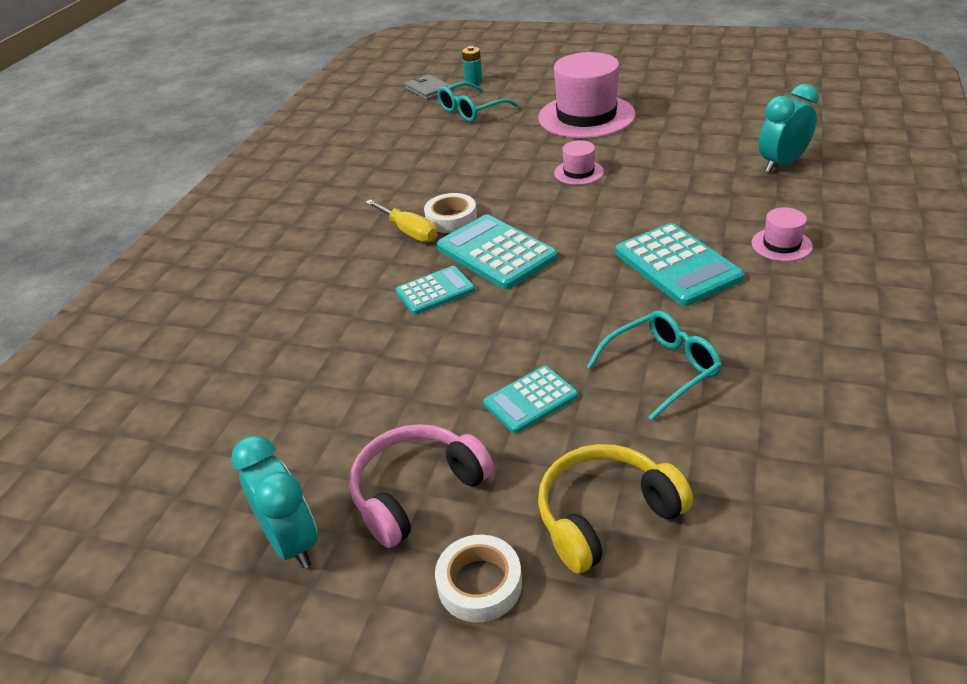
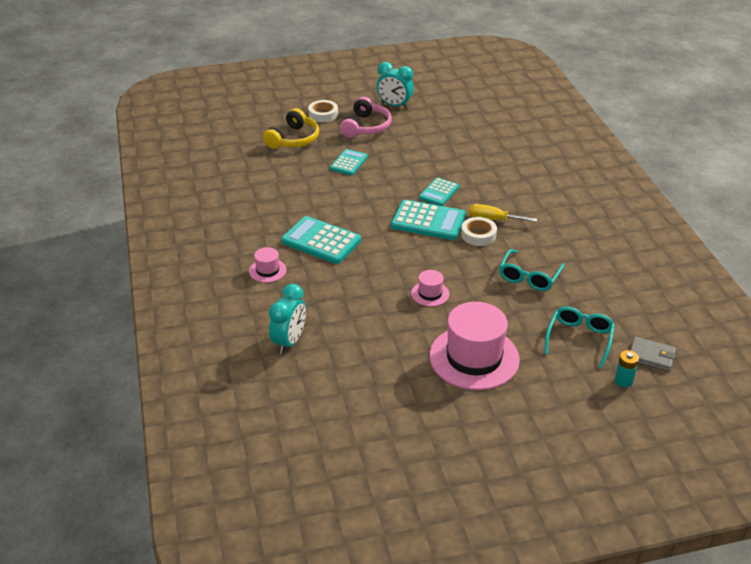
camera: 145 degrees right, 0 degrees up
(662, 369) = (300, 189): turquoise glasses -> turquoise glasses (529, 277)

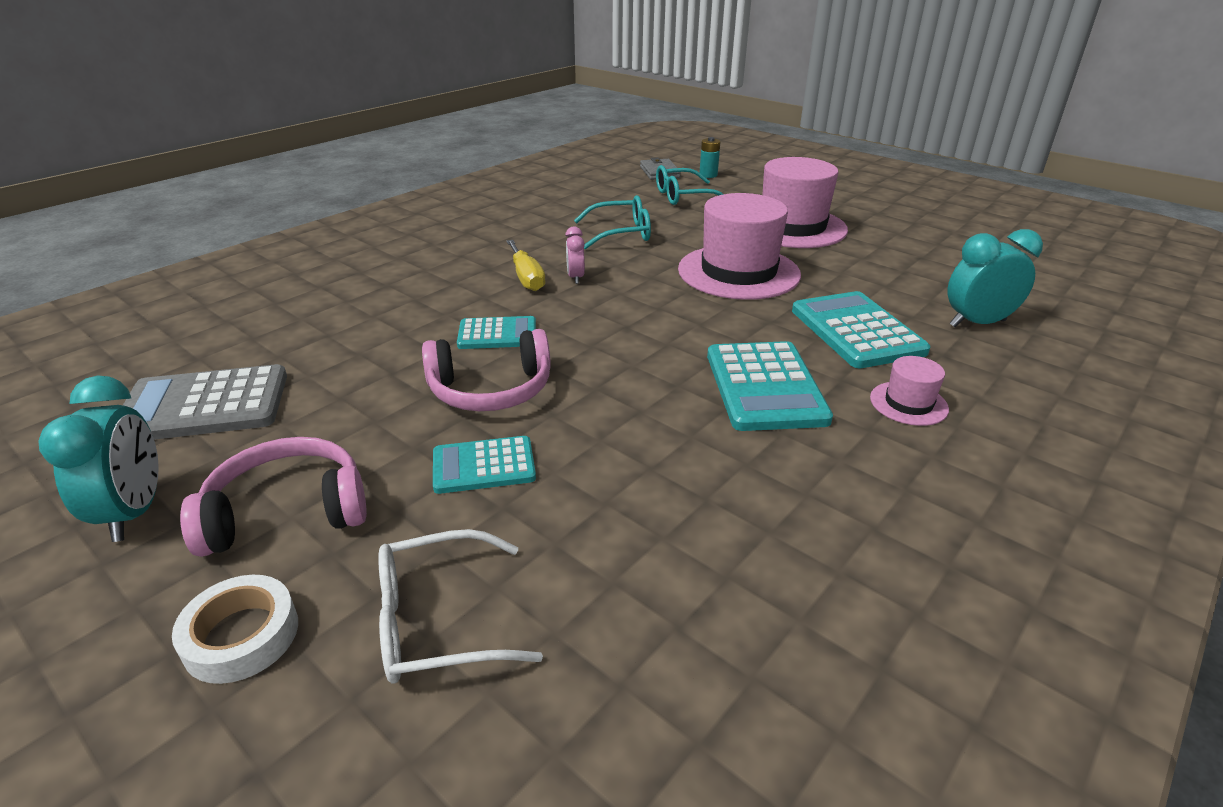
camera: 125 degrees left, 5 degrees down
(294, 139) = (438, 621): yellow headphones -> white glasses
(394, 178) = (491, 389): none -> pink headphones
(428, 221) = (588, 319): turquoise calculator -> turquoise calculator (856, 331)
(430, 293) = (738, 272): pink hat -> pink hat, size x2.18
(448, 121) = (204, 405): none -> grey calculator
(478, 235) = (575, 277): white tape -> pink clock

